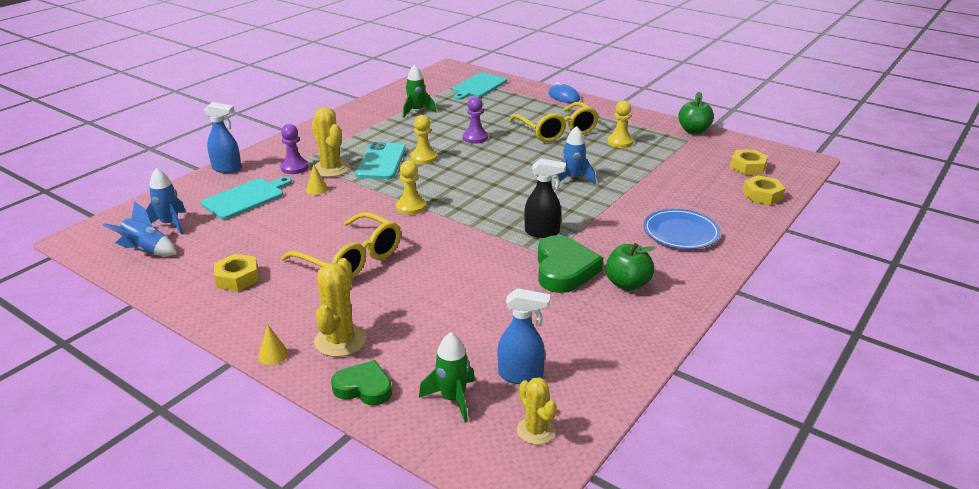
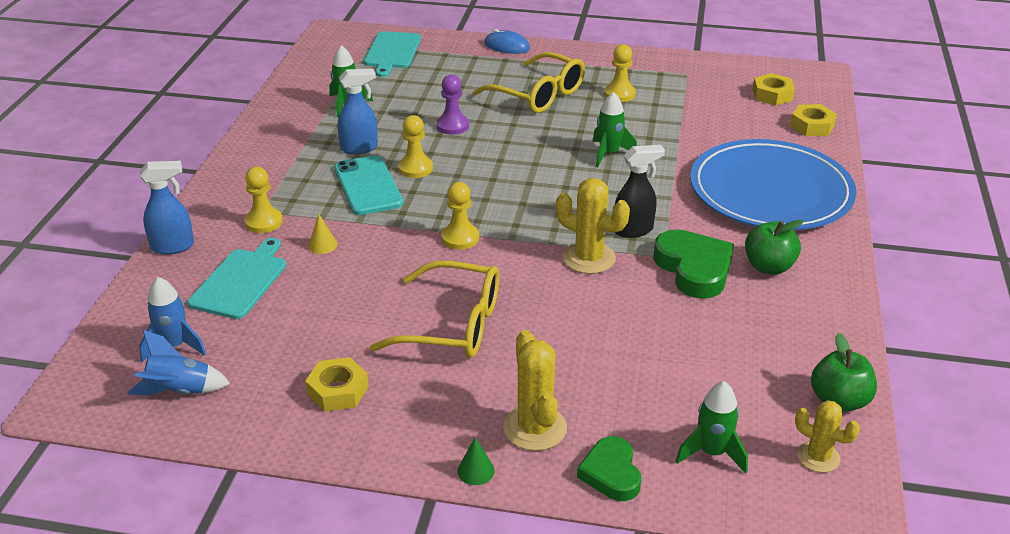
camera: 25 degrees left, 5 degrees up
(273, 355) = (475, 471): yellow cone -> green cone
(294, 167) = (264, 222): purple pawn -> yellow pawn
(331, 169) = (313, 212): yellow cactus -> yellow cactus (589, 258)
(364, 388) = (611, 473): green heart -> green heart turned 90 degrees counterclockwise
(521, 375) = (754, 403): blue spray bottle -> blue spray bottle (360, 148)
(573, 179) = (609, 154): blue rocket -> green rocket
(681, 232) = (770, 191): blue plate -> blue plate, size x1.89
(693, 131) = (684, 62): green apple -> green apple (839, 401)

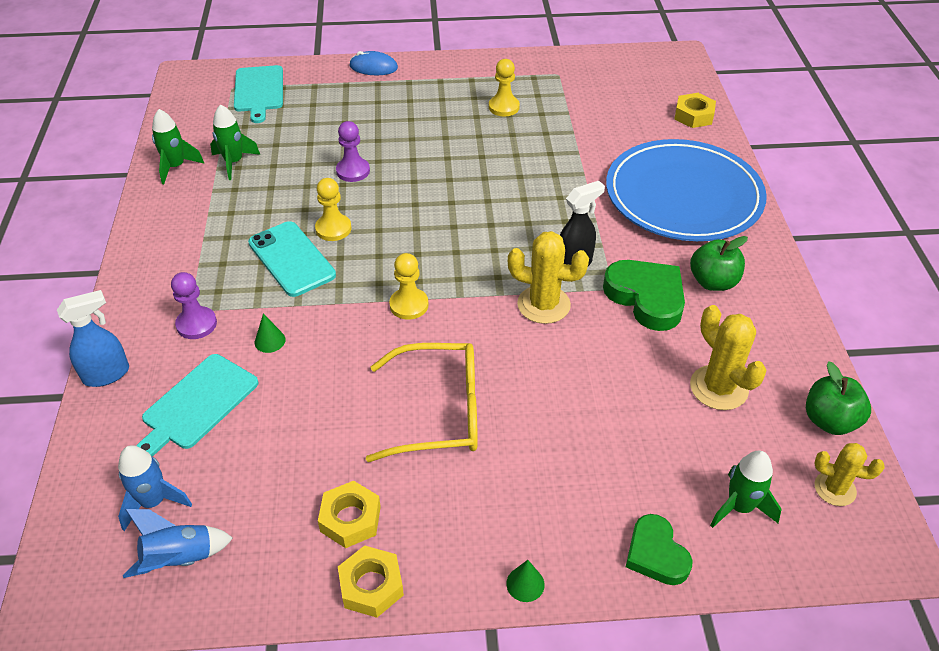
camera: 15 degrees left, 10 degrees up
(240, 281) = (198, 404): turquoise cutting board -> turquoise cutting board turned 150 degrees counterclockwise
(264, 222) = (196, 324): yellow pawn -> purple pawn
(322, 245) = (270, 341): yellow cone -> green cone
(360, 148) = (266, 214): blue spray bottle -> none
(535, 428) = (564, 518): yellow cactus -> yellow cactus (718, 388)
(538, 95) = (426, 120): yellow glasses -> none
(609, 154) = (518, 178): green rocket -> green rocket (176, 167)
(772, 95) = (645, 86): yellow nut -> yellow nut (371, 586)

